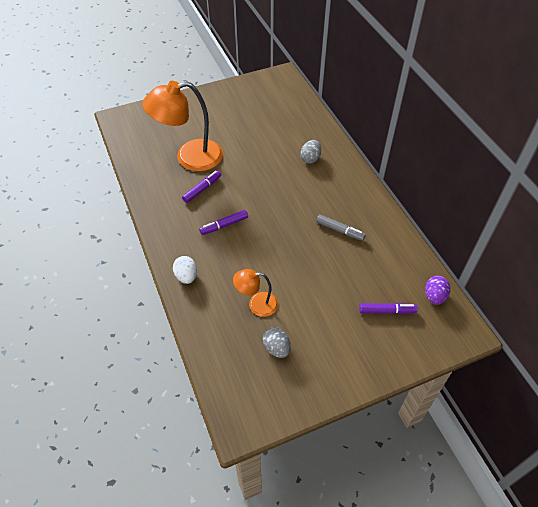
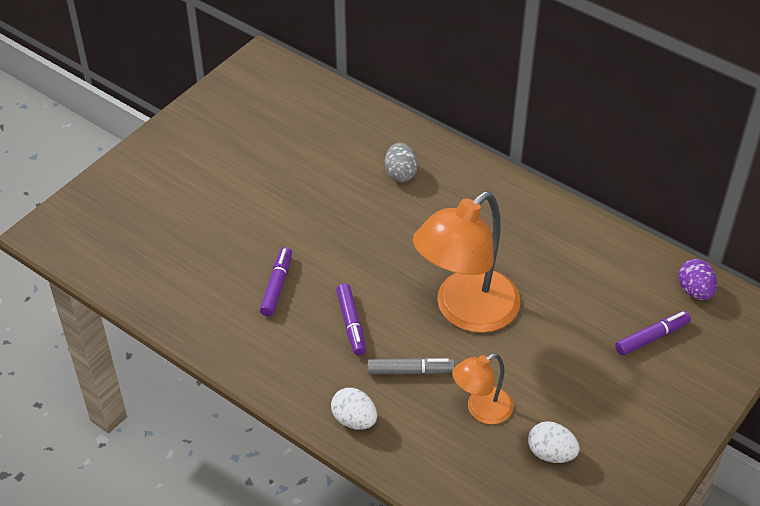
camera: 30 degrees left, 5 degrees down
(189, 157) = (218, 246): orange lamp -> orange lamp (465, 311)
(224, 225) = (351, 324): purple marker -> purple marker turned 45 degrees counterclockwise
(276, 348) = (551, 453): grey egg -> white egg
(340, 230) = (516, 259): grey marker -> grey marker (410, 371)

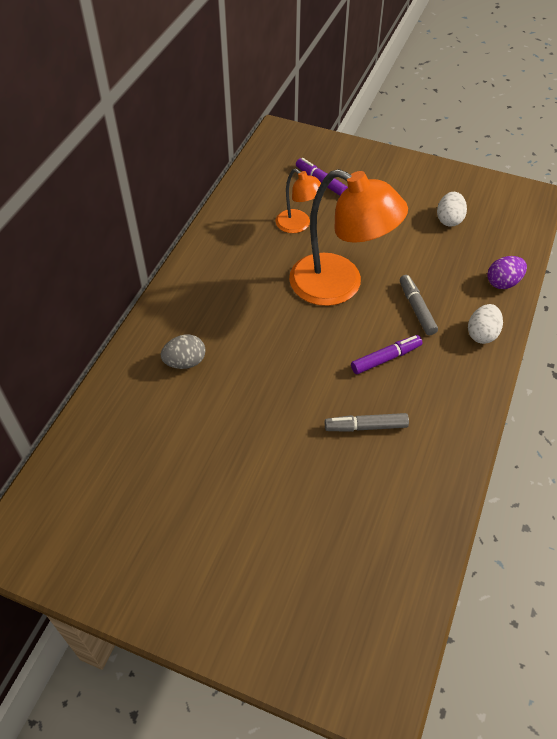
camera: 105 degrees left, 5 degrees up
(277, 286) = (366, 427): purple marker -> grey marker
(481, 410) = (432, 261): orange lamp -> orange lamp (298, 225)
(694, 291) = (267, 164): purple egg -> purple egg (503, 282)

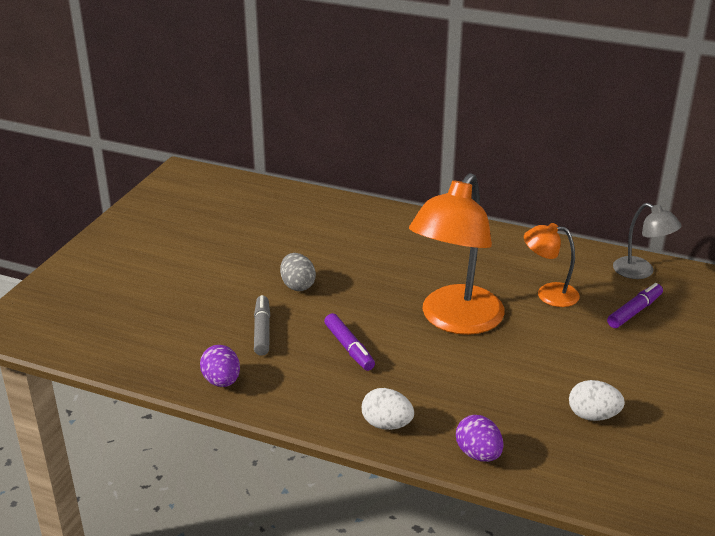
camera: 90 degrees right, 20 degrees down
(185, 362) = (346, 231): grey egg -> grey egg (297, 285)
(265, 170) = (641, 272): none -> grey lamp
(298, 225) = (548, 294): orange lamp -> orange lamp turned 60 degrees clockwise
(416, 309) = (424, 375): grey marker -> none
(447, 454) = (222, 381): none -> purple egg

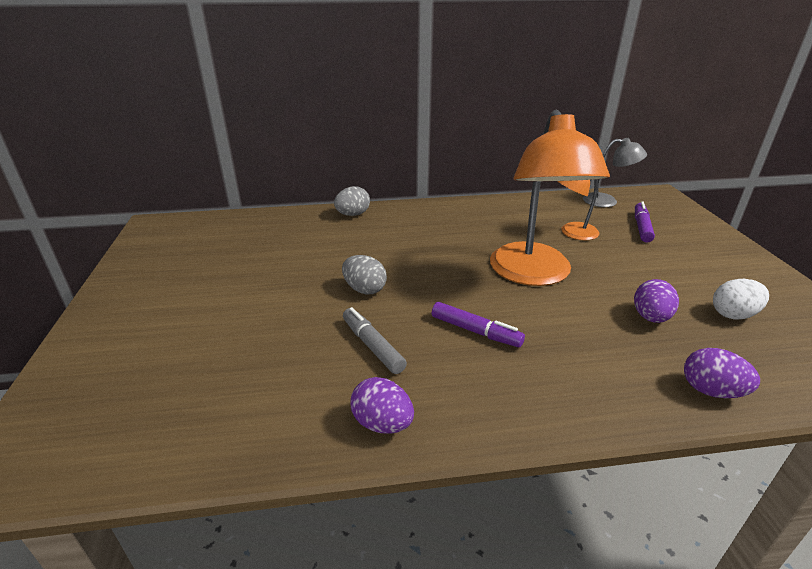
camera: 30 degrees left, 0 degrees up
(355, 210) = (353, 214): none -> grey egg
(387, 424) = (600, 397): white egg -> none
(510, 390) = (650, 317): none -> purple egg

